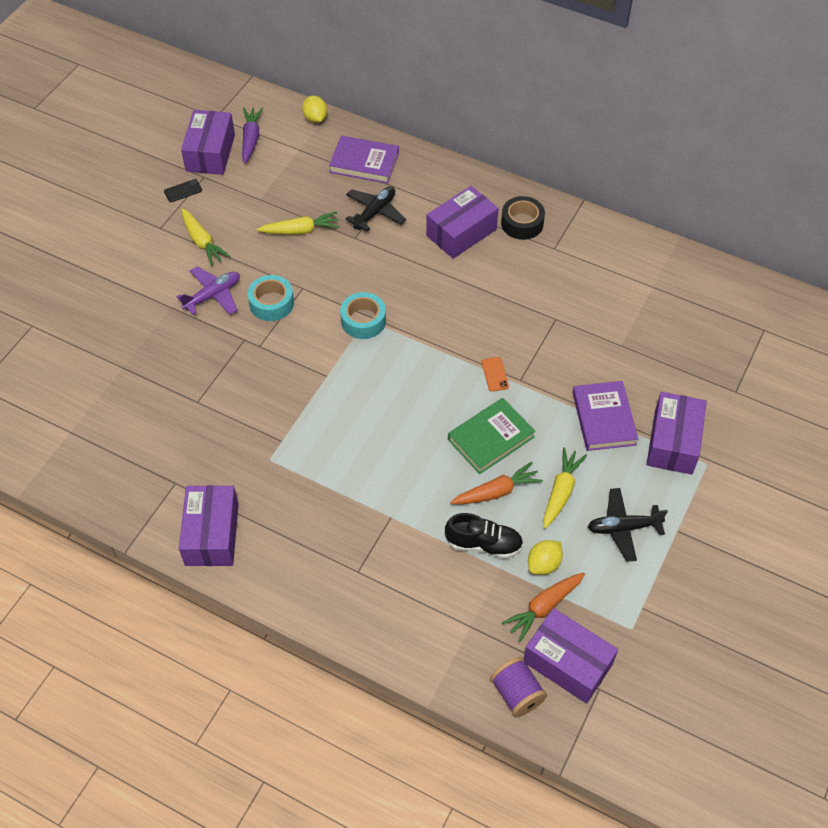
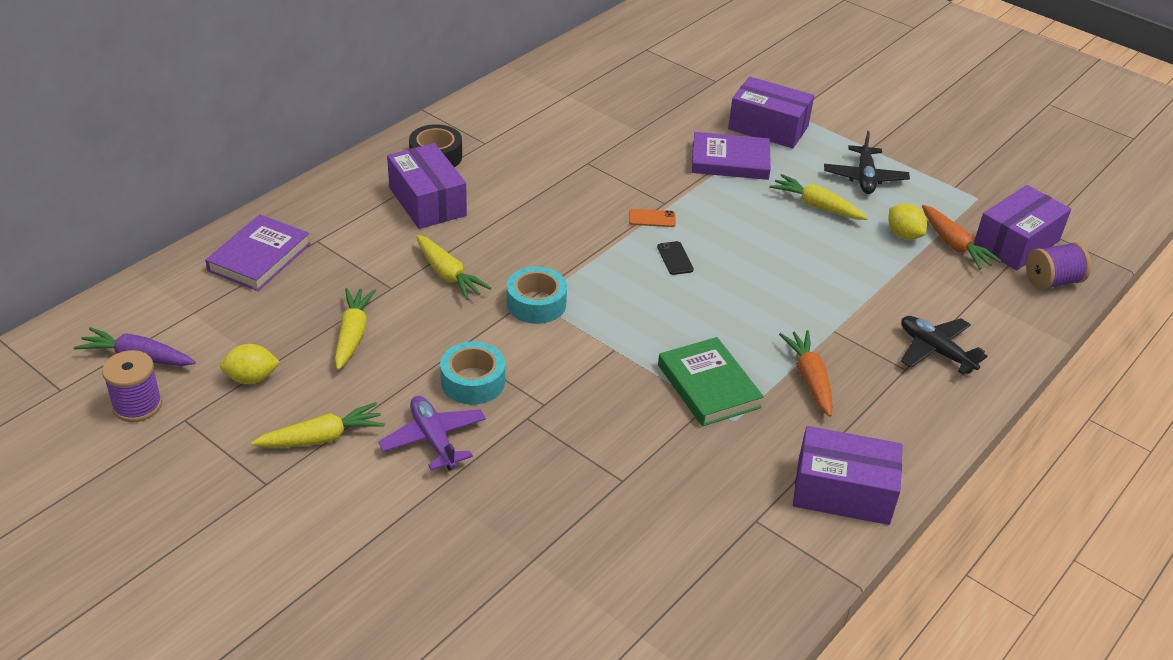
camera: 80 degrees left, 15 degrees down
(183, 191) = (201, 447): black phone -> black phone (675, 258)
(210, 153) = (137, 405): purple box -> purple spool
(315, 118) = (141, 287): yellow lemon -> yellow lemon (251, 378)
(375, 212) = (356, 263): black plane -> black plane (935, 351)
(379, 264) = (448, 275): none -> yellow carrot
(484, 544) = (876, 269): black shoe -> none
(491, 438) = (739, 238): green book -> green book (708, 386)
(496, 492) = (810, 248): orange carrot -> orange carrot (809, 379)

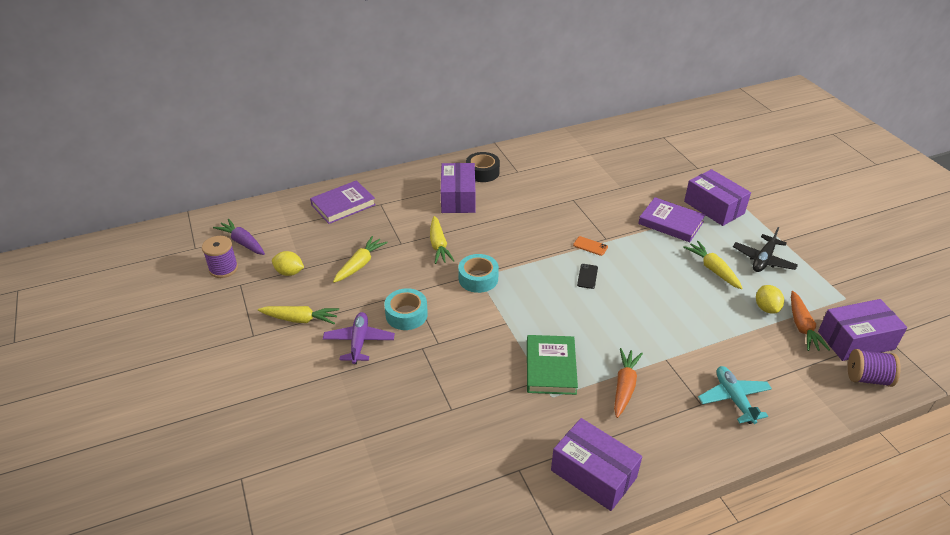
camera: 30 degrees right, 0 degrees up
(935, 351) = (734, 399): black plane -> turquoise plane

